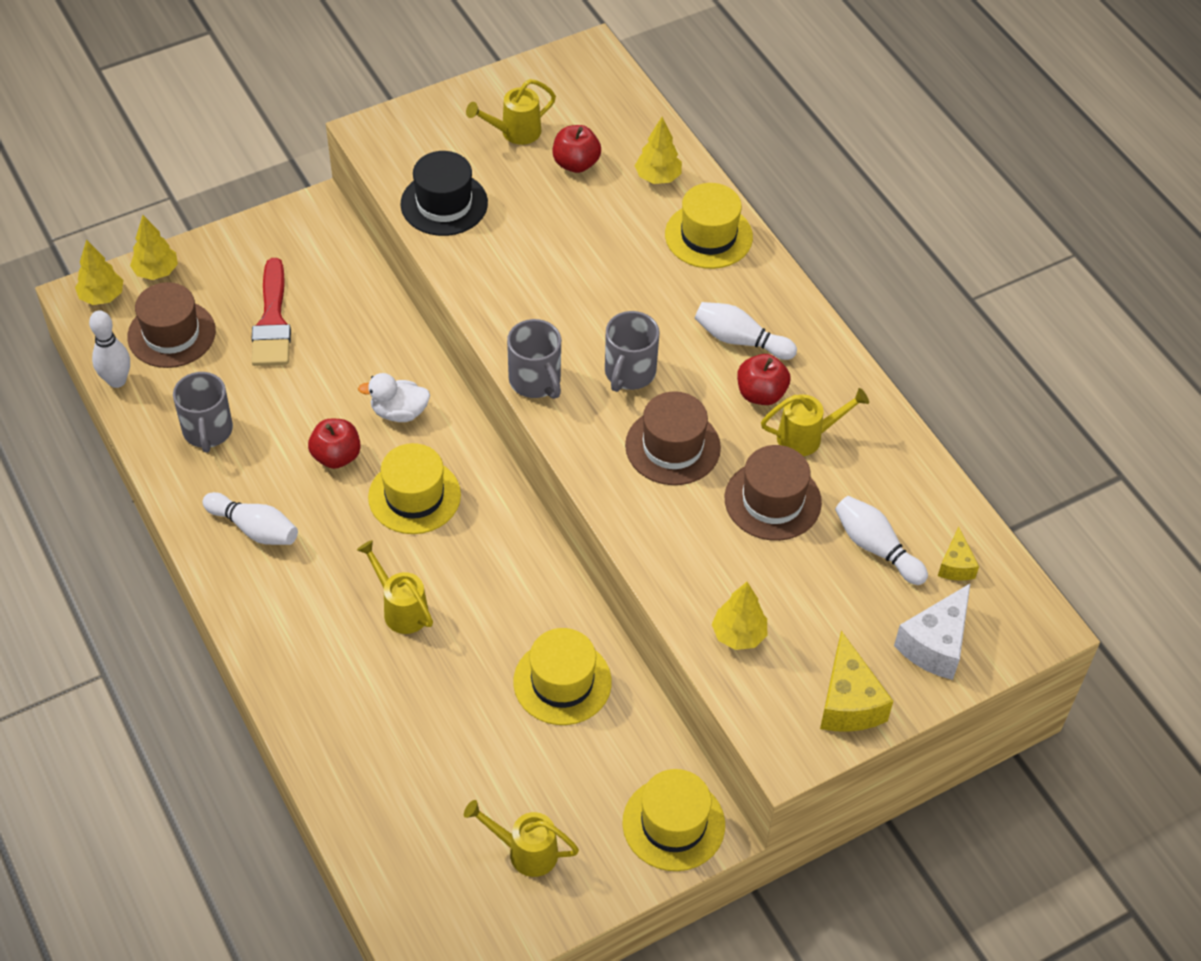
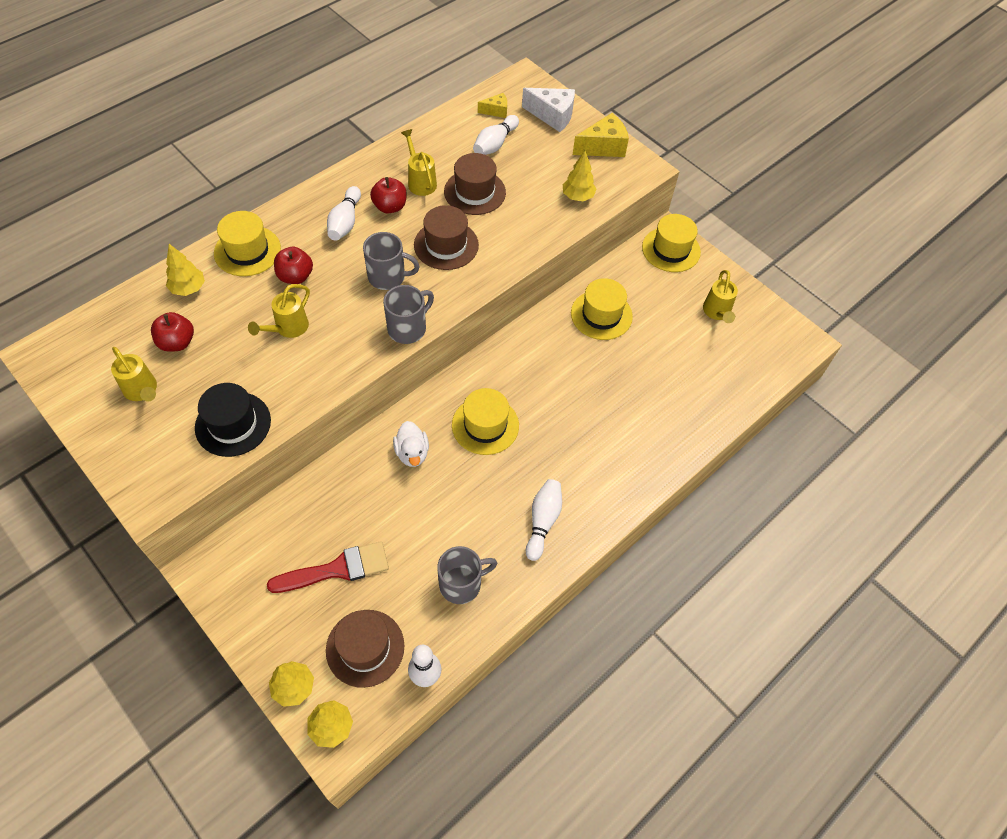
camera: 105 degrees left, 5 degrees up
(336, 456) = (463, 484): red apple -> red apple (295, 276)
(401, 609) = (579, 411): yellow watering can -> yellow watering can (288, 328)

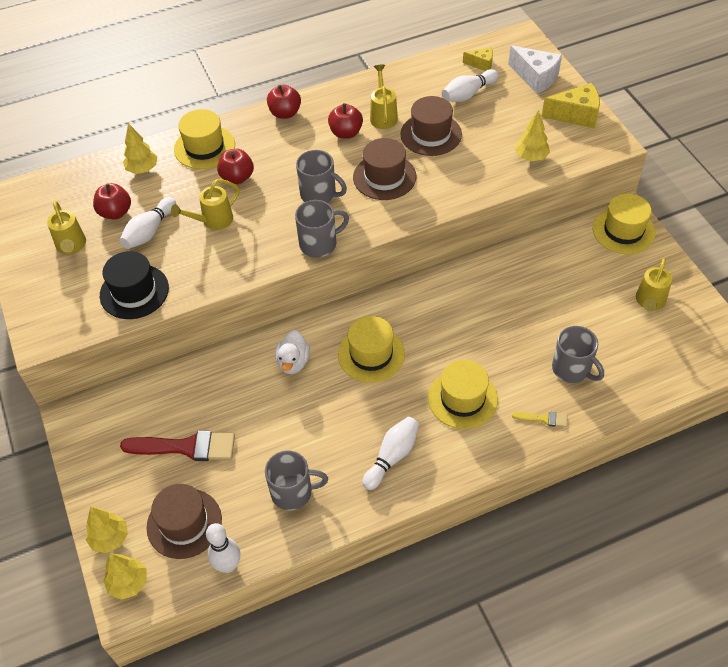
camera: 25 degrees right, 5 degrees down
(319, 197) = (285, 113): none -> red apple
(345, 222) = (300, 139): white bowling pin -> white bowling pin (149, 231)
(601, 315) = (526, 278): yellow hat -> yellow hat (462, 399)
(665, 447) = (543, 419): none -> yellow brush
(673, 393) = (572, 369): none -> grey mug

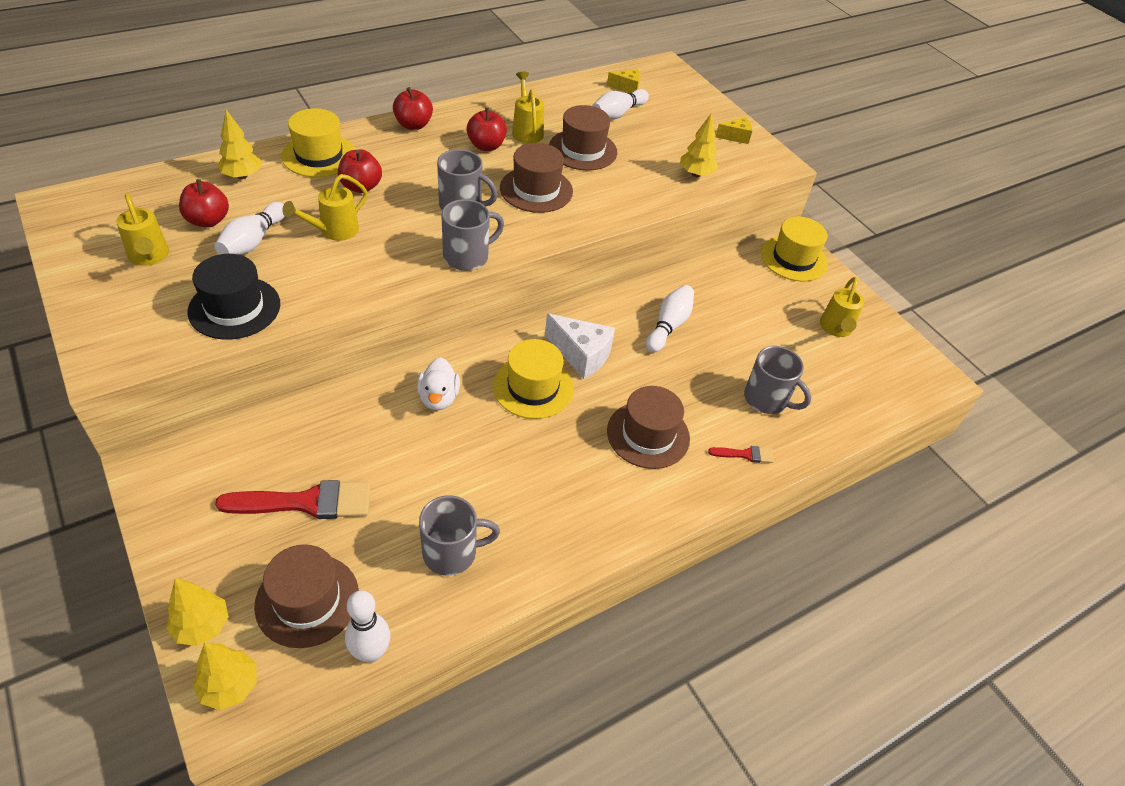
camera: 15 degrees left, 5 degrees down
(392, 457) = (572, 504): white bowling pin -> white bowling pin (668, 326)
(462, 399) = (648, 434): yellow hat -> brown hat
(535, 77) = (686, 102): white cheese -> white cheese (581, 355)
(543, 419) = (745, 454): yellow brush -> red brush
(576, 115) = (735, 137): yellow cheese -> yellow cheese, size x0.57

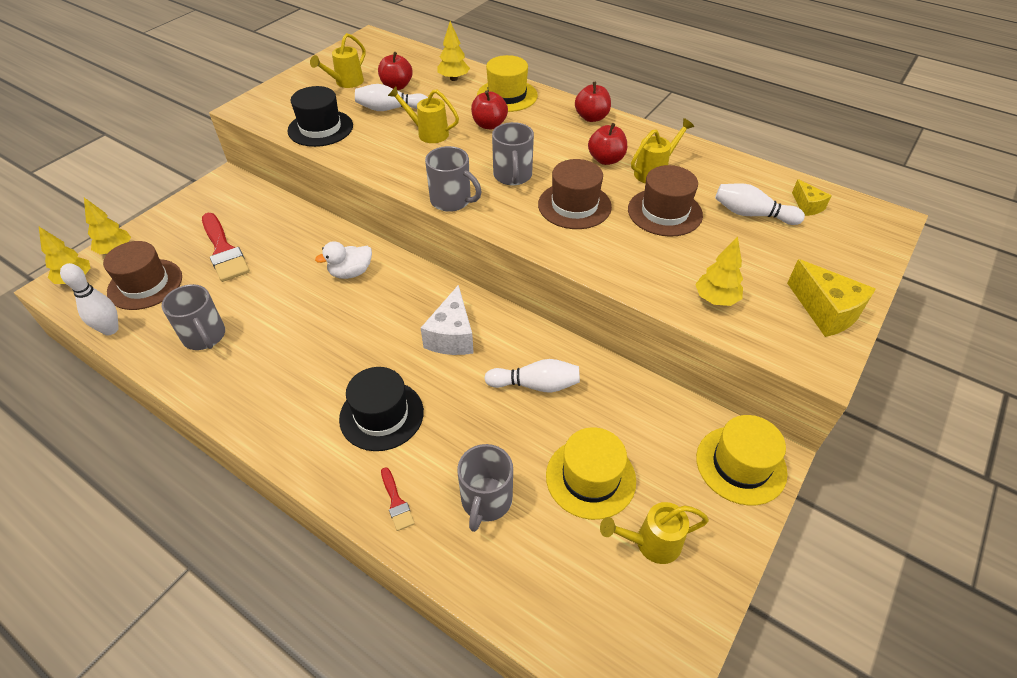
camera: 70 degrees right, 0 degrees up
(533, 387) = (394, 320): yellow hat -> yellow hat (590, 478)
(648, 434) = (381, 415): brown hat -> black hat
(735, 137) = (826, 311): yellow cheese -> yellow cheese, size x1.75

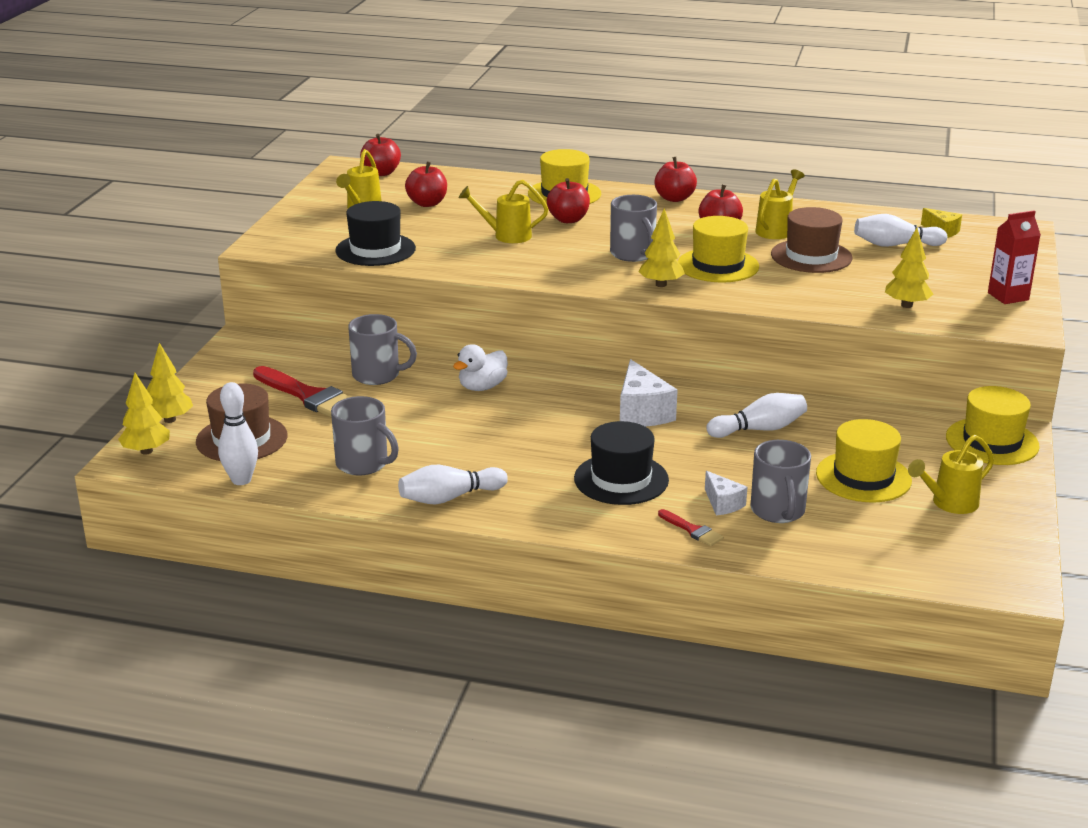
camera: 20 degrees left, 20 degrees down
(389, 48) = (381, 173): none -> red apple
(390, 109) = (440, 223): white bowling pin -> white bowling pin (450, 498)
(444, 474) = (723, 503): none -> white cheese
(452, 201) = (587, 282): grey mug -> grey mug (377, 375)
(454, 79) = (488, 188): yellow tree -> yellow tree (661, 284)
(574, 205) = (718, 265): brown hat -> yellow hat
(826, 311) = (1008, 296): yellow cheese -> red carton

